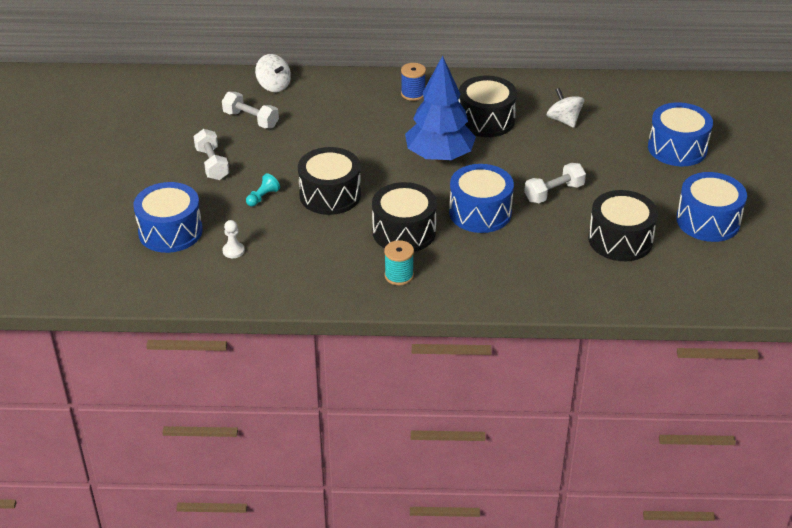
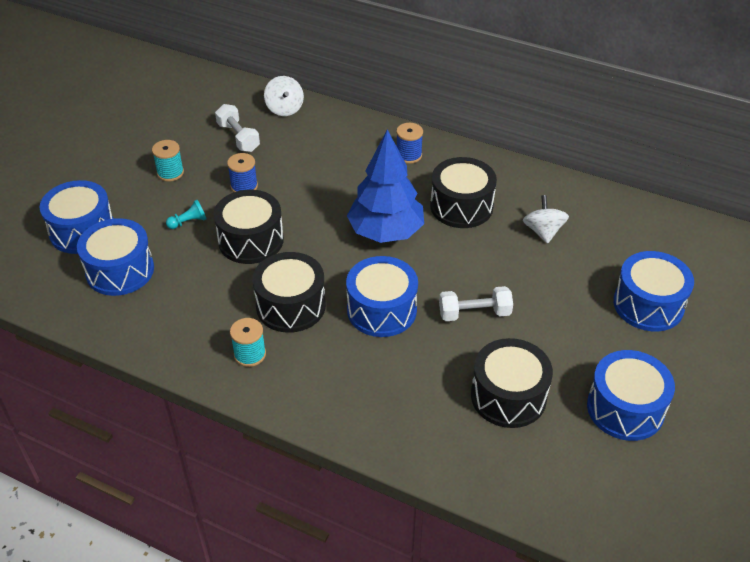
camera: 25 degrees right, 5 degrees up
(212, 164) = (170, 173): white dumbbell -> turquoise spool
(233, 251) = (120, 270): white pawn -> blue drum
(289, 156) = (244, 186): none -> blue spool

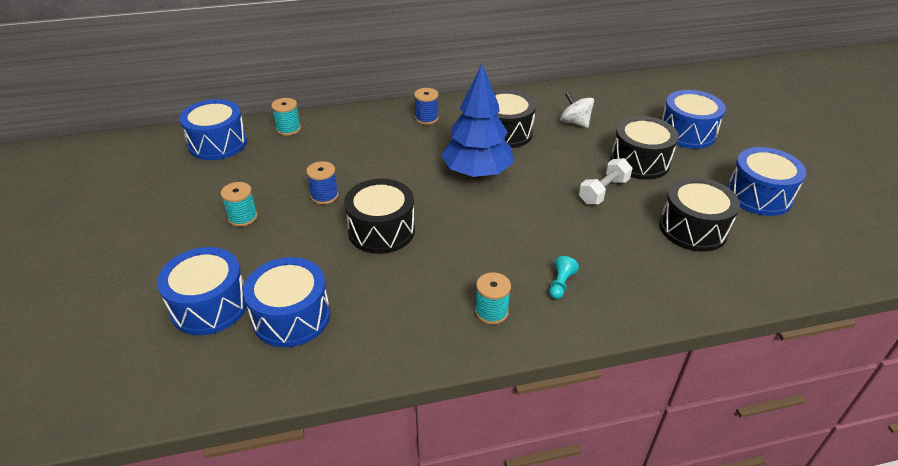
camera: 40 degrees left, 5 degrees down
(188, 222) = (308, 245): turquoise pawn -> turquoise pawn (560, 284)
(238, 137) = (273, 165): white dumbbell -> none
(284, 108) = (288, 129): white spinning top -> turquoise spool
(291, 306) = (475, 258): black drum -> black drum (640, 161)
(381, 310) = (543, 223): blue drum -> blue drum (218, 143)

